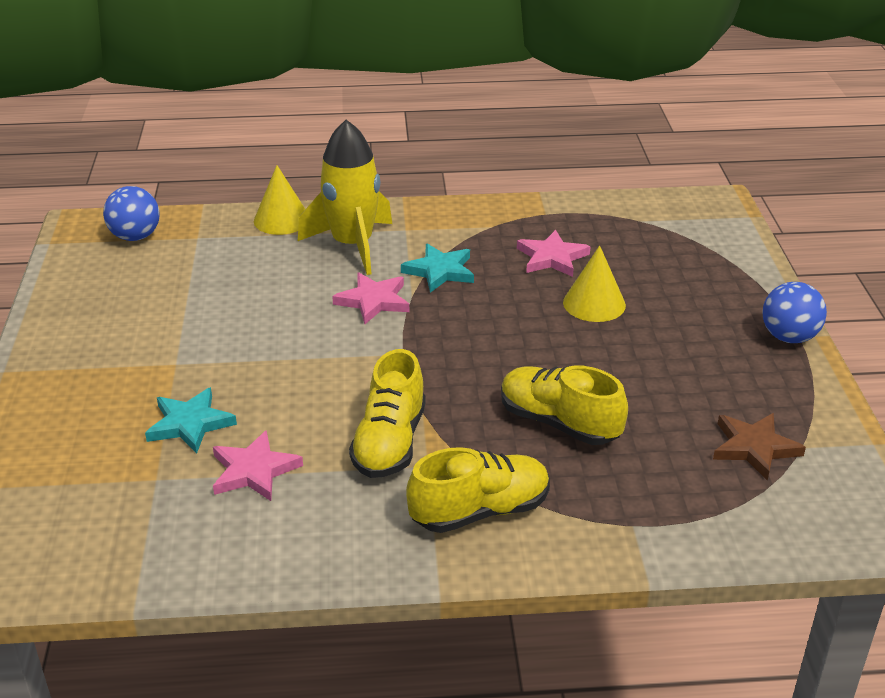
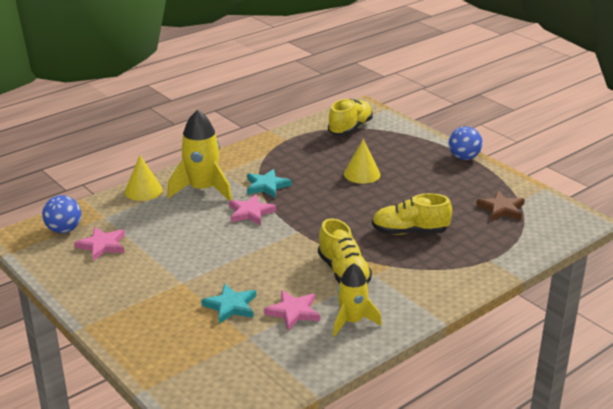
camera: 35 degrees left, 5 degrees down
(311, 524) = (352, 321): none -> yellow rocket
(480, 511) = (420, 282): yellow shoe -> yellow shoe (350, 128)
(552, 258) = (315, 160): pink star -> pink star (102, 245)

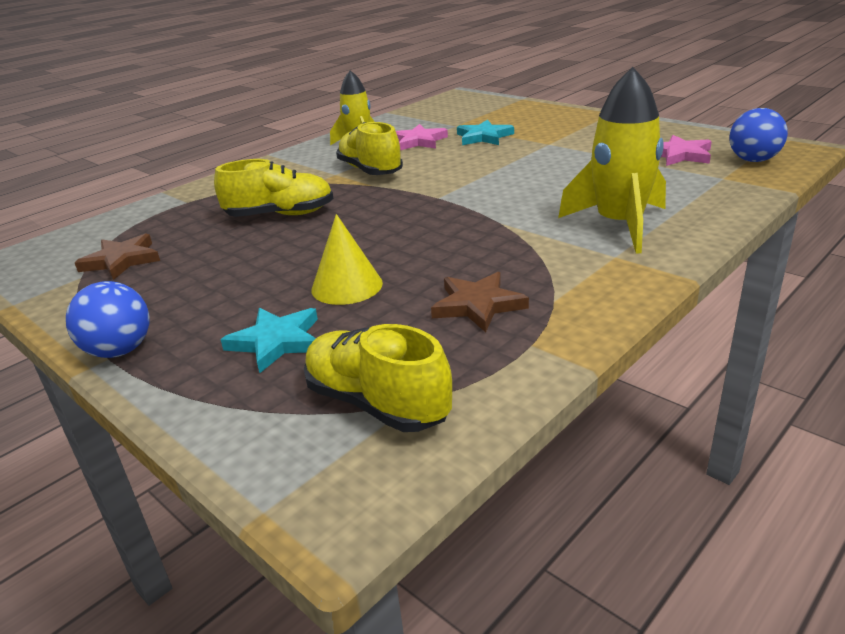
camera: 175 degrees right, 0 degrees up
(143, 190) = (714, 212): yellow cone -> none
(250, 212) = (517, 207): pink star -> none
(267, 186) = (515, 244): turquoise star -> turquoise star (276, 342)
(301, 157) = (478, 305): none -> brown star
(350, 128) = (377, 403): yellow shoe -> yellow shoe turned 105 degrees clockwise

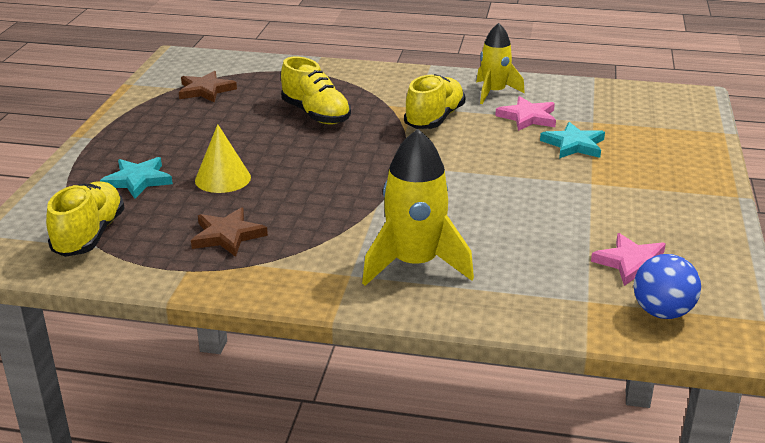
camera: 55 degrees right, 0 degrees up
(119, 351) = (101, 137): blue ball -> none

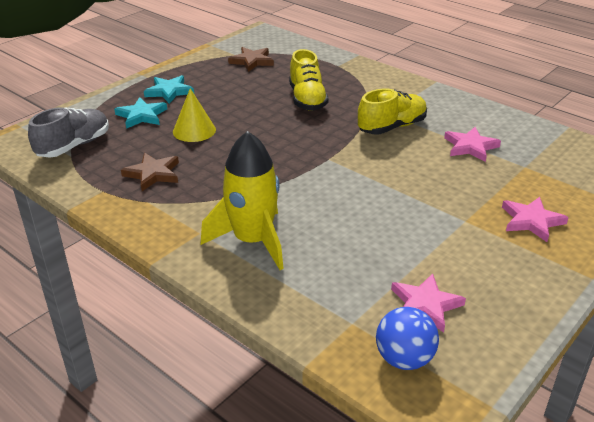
camera: 30 degrees right, 5 degrees up
(89, 235) = (74, 146): yellow shoe -> grey shoe
(494, 92) = (464, 118): yellow rocket -> none
(574, 145) = (485, 182): turquoise star -> turquoise star (169, 91)
(646, 166) = (531, 221): none -> pink star

